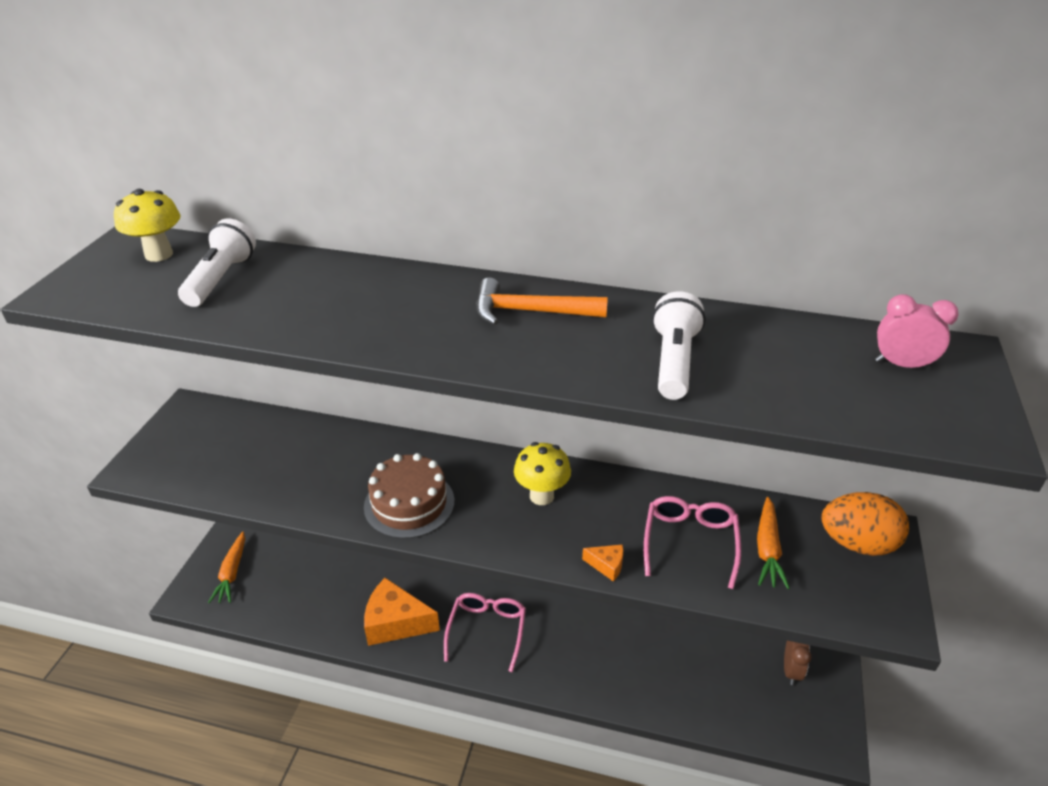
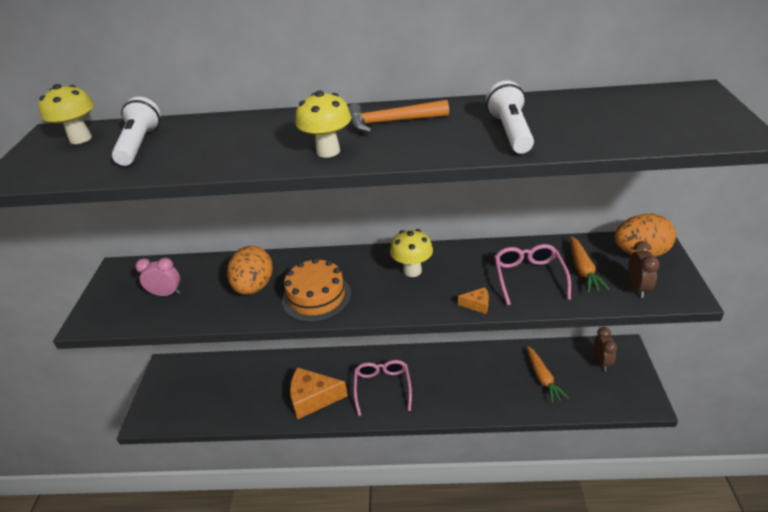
camera: 10 degrees left, 0 degrees up
(232, 573) = (174, 394): orange carrot -> orange carrot (543, 378)
(339, 471) = (254, 287): none -> orange egg
(409, 503) = (316, 297): brown cake -> orange cake
(434, 339) = (328, 151): none -> yellow mushroom
(832, 594) = (637, 287): none -> brown clock
(902, 365) = (664, 105): pink clock -> pink clock (166, 294)

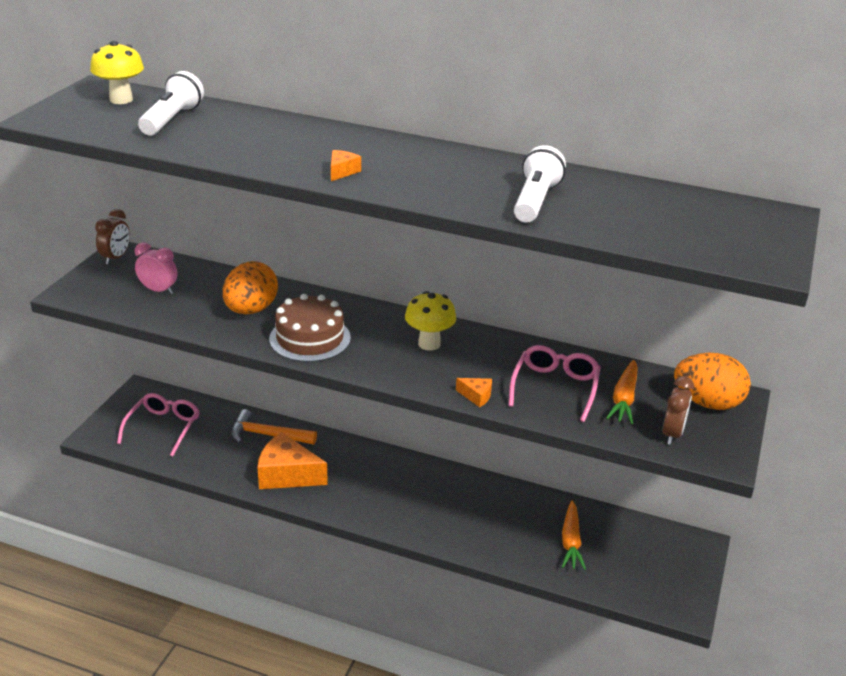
camera: 15 degrees right, 5 degrees down
(316, 297) = (310, 338): orange cake -> brown cake
(328, 151) = (342, 172): yellow mushroom -> orange cheese
(382, 388) = (372, 489): pink glasses -> pink glasses (163, 428)
(391, 122) = (425, 161): orange hammer -> orange hammer (267, 435)
(601, 362) = (657, 549): brown clock -> brown clock (116, 258)

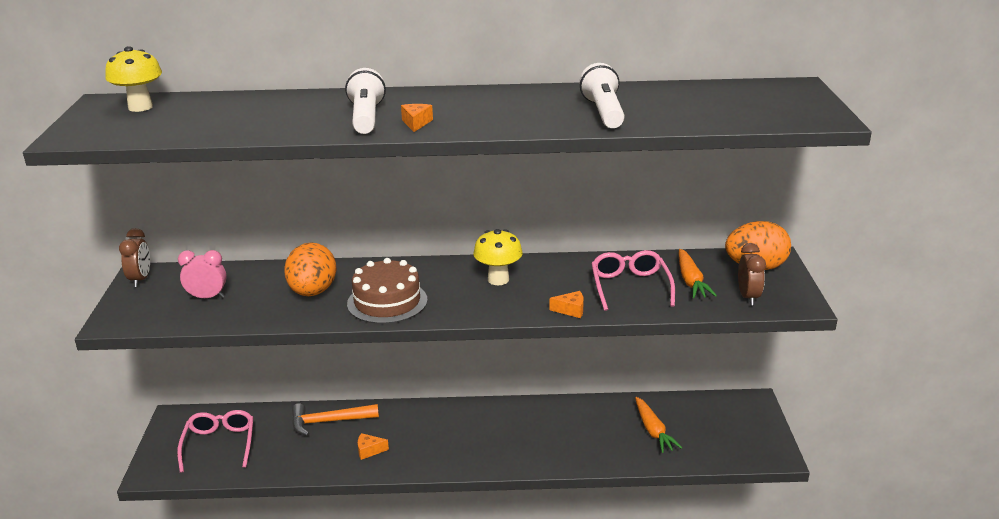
camera: 20 degrees left, 5 degrees down
(172, 120) = (210, 114): white flashlight -> white flashlight (366, 118)
(287, 475) = (369, 450): orange cheese -> orange cheese, size x0.45

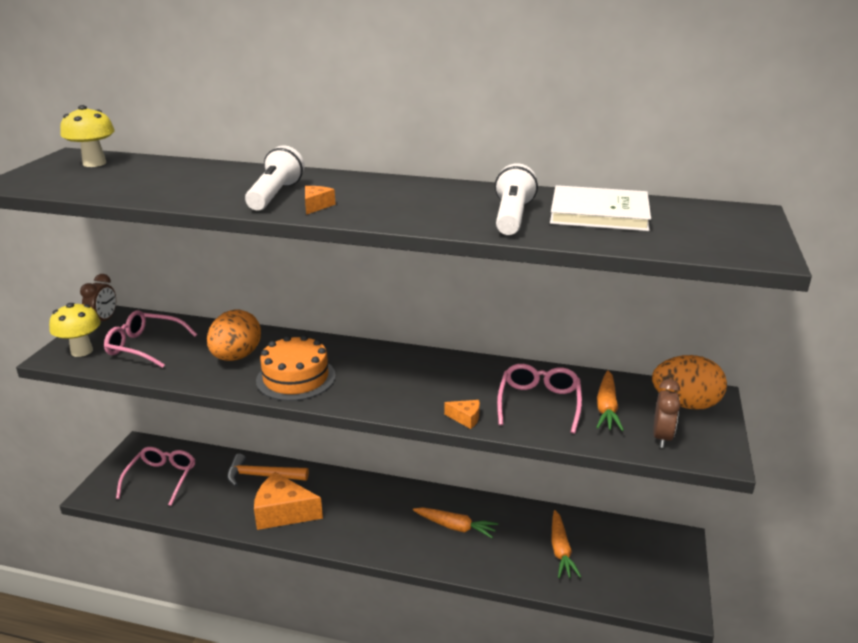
camera: 15 degrees right, 0 degrees up
(207, 297) = (145, 346): pink clock -> pink glasses
(369, 450) = (283, 512): orange cheese -> orange cheese, size x2.24
(387, 302) = (296, 378): brown cake -> orange cake
(498, 280) = (411, 373): yellow mushroom -> yellow mushroom (82, 351)
(547, 430) = (455, 527): none -> orange carrot
(675, 100) = (599, 213): none -> white book

